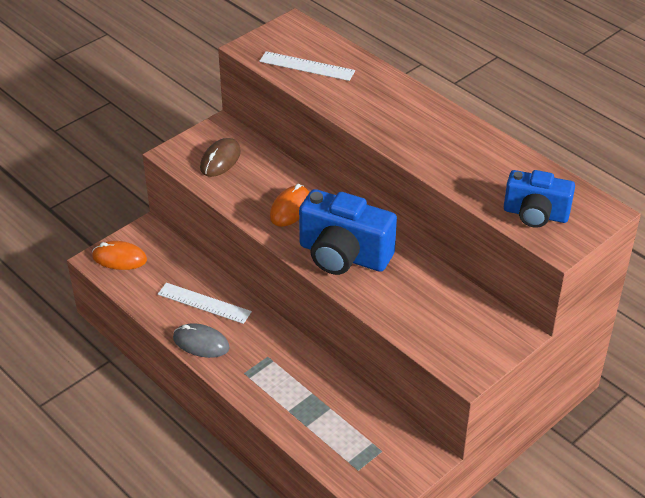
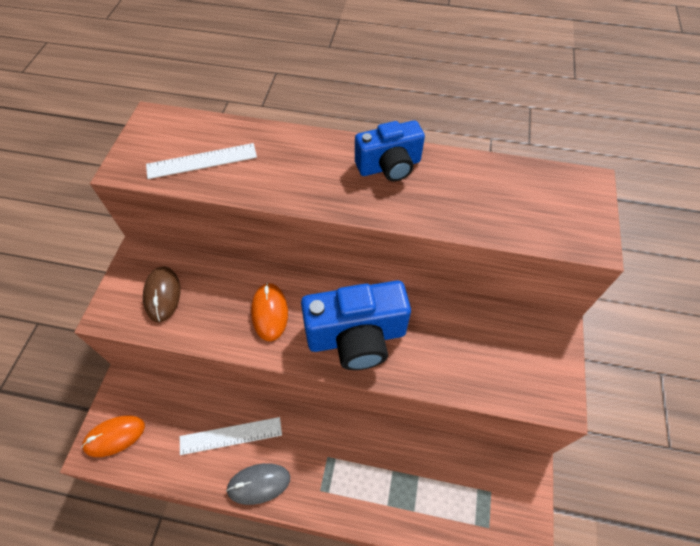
camera: 35 degrees left, 15 degrees up
(535, 214) = (543, 219): blue camera -> blue camera (389, 166)

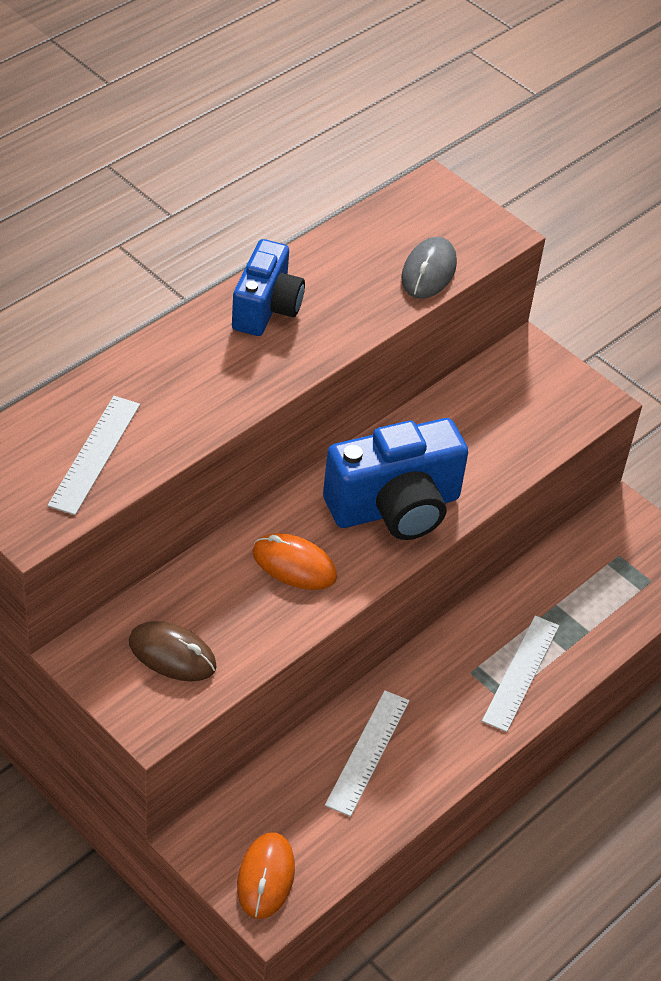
camera: 60 degrees left, 10 degrees down
(259, 484) = (450, 754): grey mouse -> grey mouse (429, 271)
(349, 488) = (521, 673): none -> white ruler
(356, 337) = (395, 507): blue camera -> blue camera turned 45 degrees clockwise

